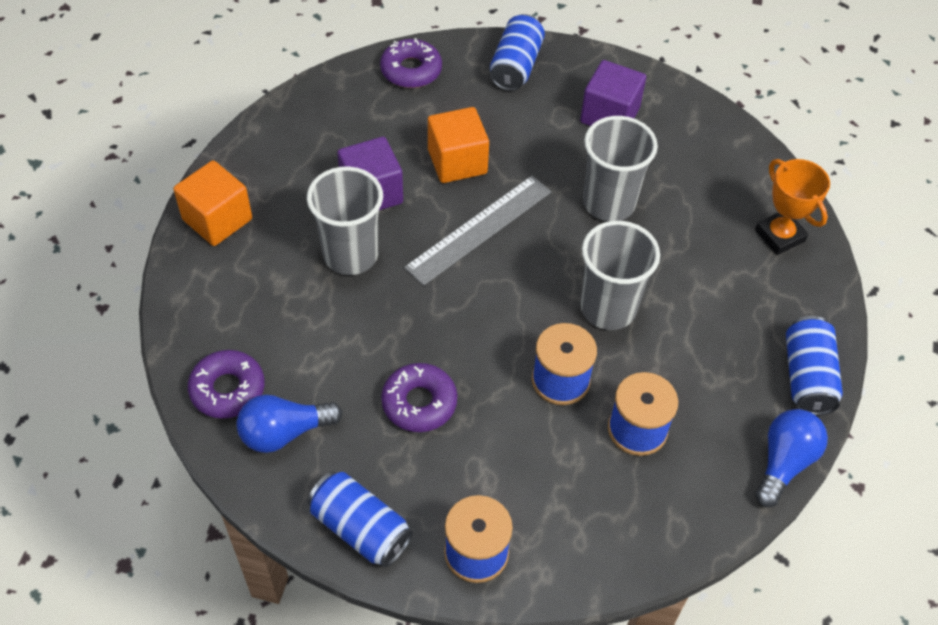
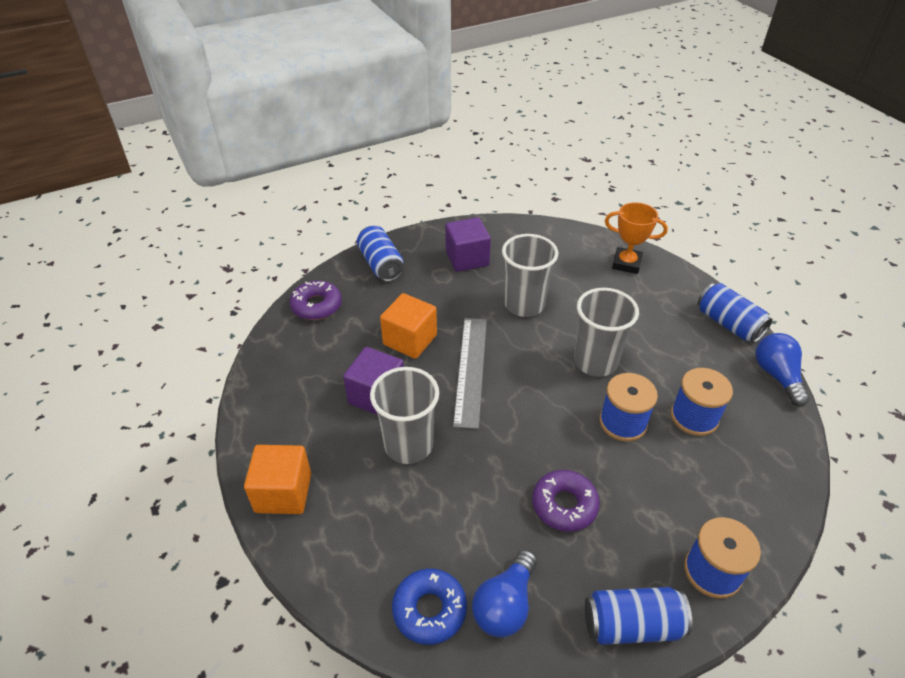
camera: 40 degrees left, 10 degrees down
(227, 389) = (429, 610): purple donut -> blue donut

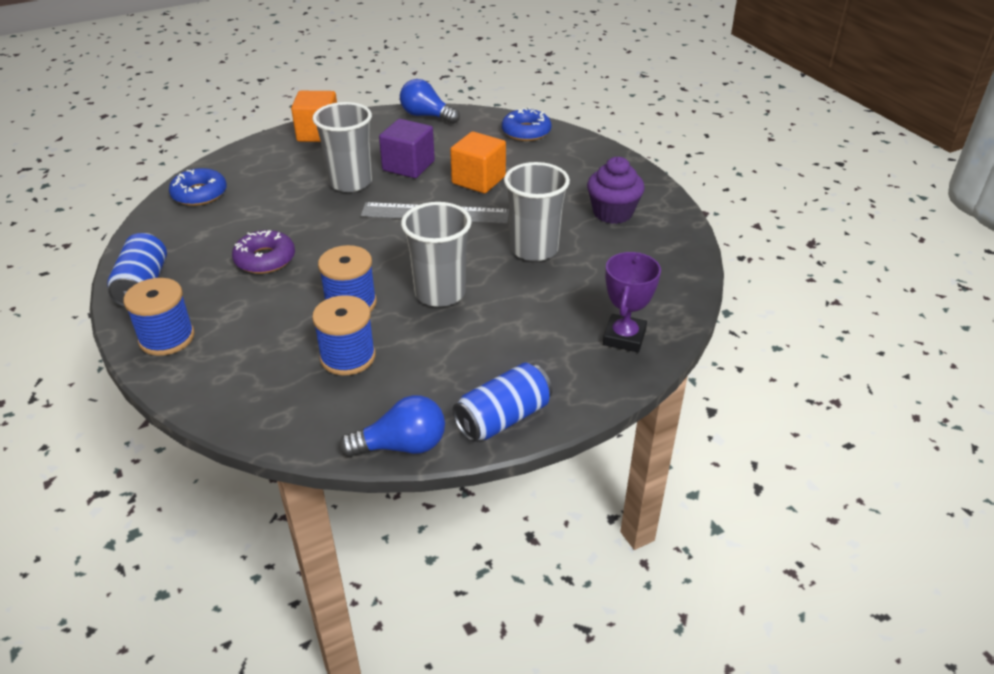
camera: 90 degrees right, 5 degrees down
(317, 306) = (526, 132): purple donut -> blue donut
(381, 264) = (593, 161): blue can -> none
(467, 258) = (613, 213): purple cube -> purple cupcake
(505, 604) = (188, 226): blue light bulb -> blue light bulb (426, 116)
(626, 263) = (624, 337): orange trophy -> purple trophy

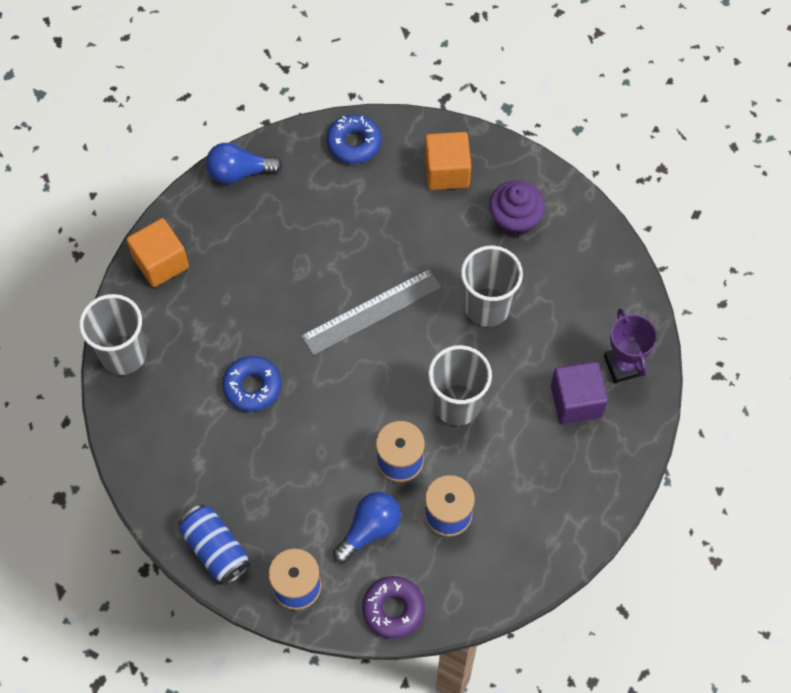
camera: 35 degrees left, 25 degrees up
(199, 194) = (140, 416): blue donut -> blue donut (252, 387)
(265, 259) = (284, 457): purple donut -> purple donut (393, 609)
(350, 182) = (261, 316): grey cup -> grey cup (123, 354)
(401, 446) = (555, 565): blue light bulb -> blue light bulb (369, 530)
(408, 166) = (291, 260): purple cube -> purple cube (576, 401)
(478, 180) = (370, 243): orange cube -> orange cube (447, 171)
(503, 418) = (599, 497): blue can -> none

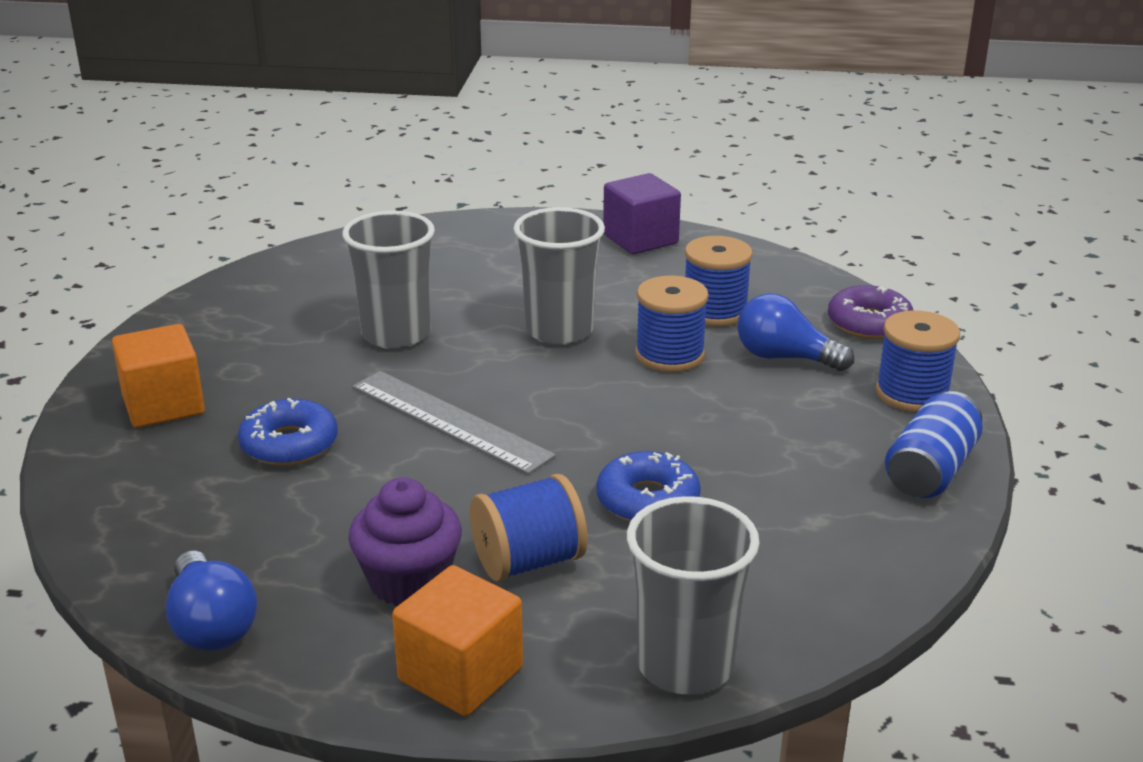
camera: 110 degrees left, 35 degrees down
(226, 313) = (528, 561): none -> blue spool
(354, 143) = (118, 504): blue donut -> blue donut (289, 444)
(514, 220) = (241, 338): purple cupcake -> purple cupcake (409, 582)
(576, 401) = (502, 260): purple cube -> purple cube (640, 239)
(623, 365) = (436, 241): purple trophy -> none

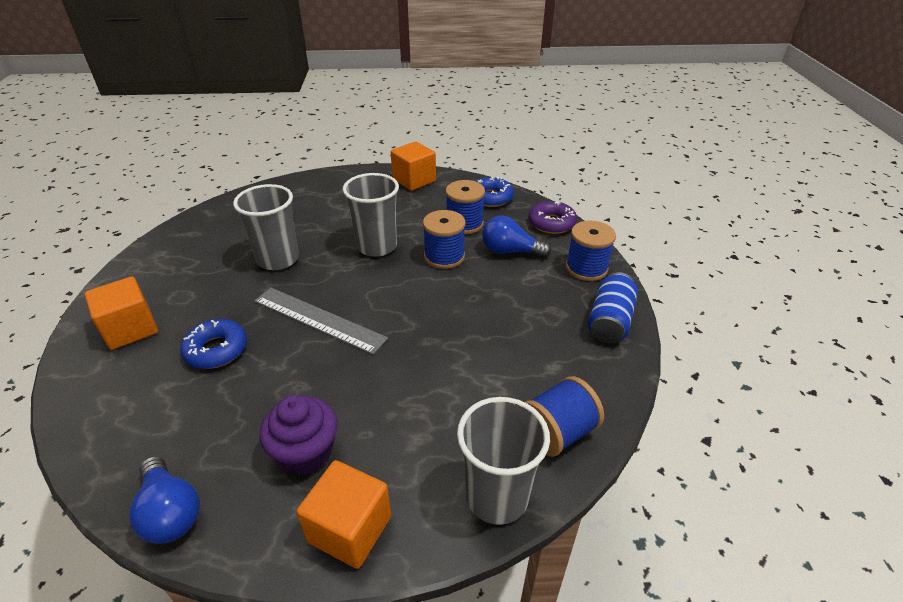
camera: 10 degrees left, 10 degrees up
(528, 561) = (382, 424): blue spool -> blue spool (557, 433)
(640, 239) = (414, 180): purple cube -> orange cube
(647, 500) = (449, 365): blue donut -> blue donut (491, 198)

